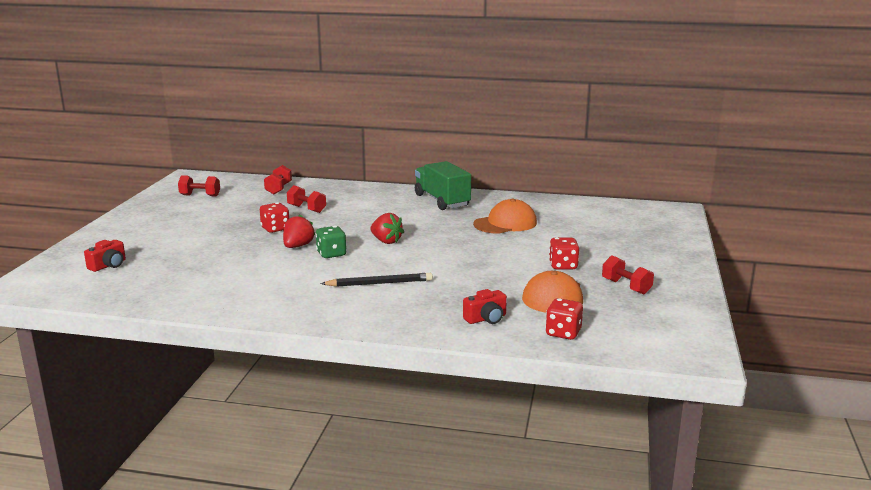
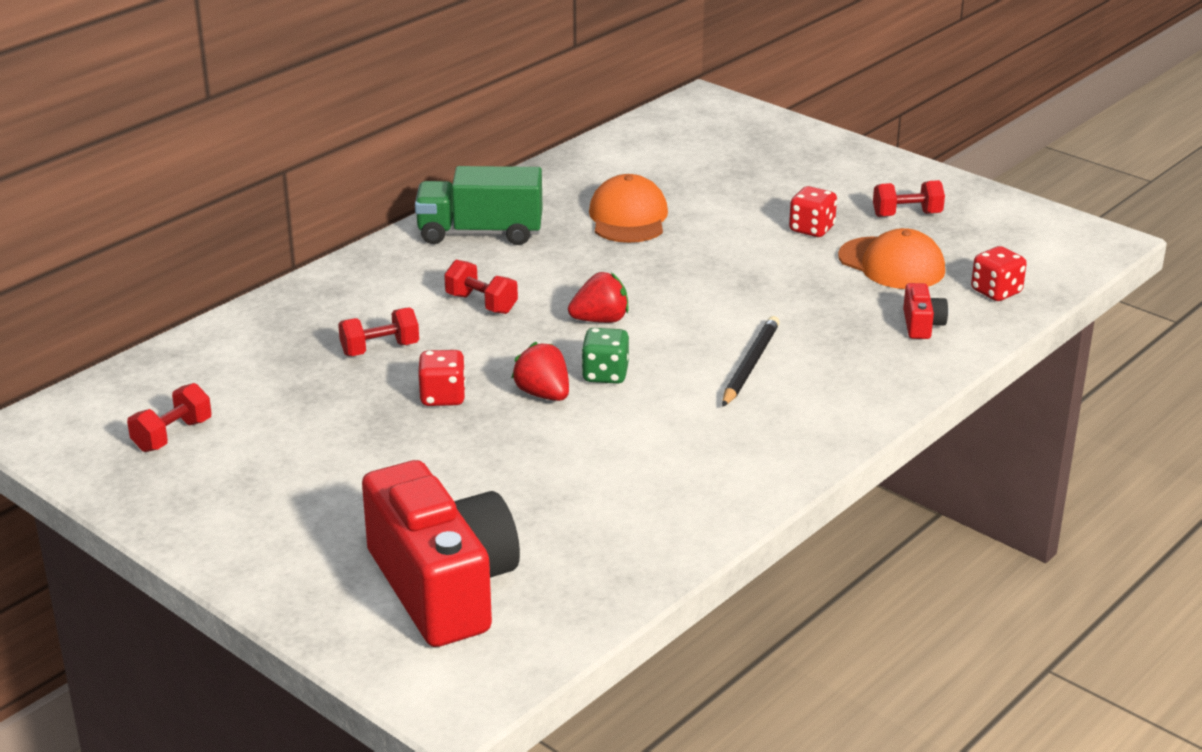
camera: 60 degrees left, 10 degrees up
(108, 265) = (442, 586): red camera -> red camera, size x2.49
(278, 189) = (240, 351): red dumbbell -> red dumbbell (481, 303)

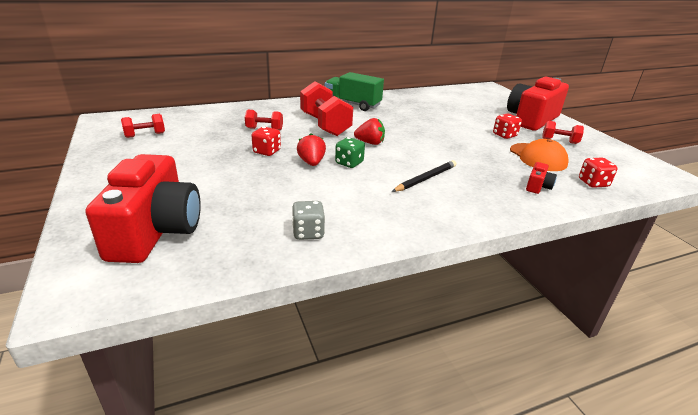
camera: 25 degrees right, 0 degrees up
(481, 303) = (325, 125): red dumbbell -> red dumbbell, size x1.92
(628, 218) = (420, 113): orange cap -> none
(661, 513) = (308, 233): none -> grey dice
(834, 173) = (531, 119): none -> red camera

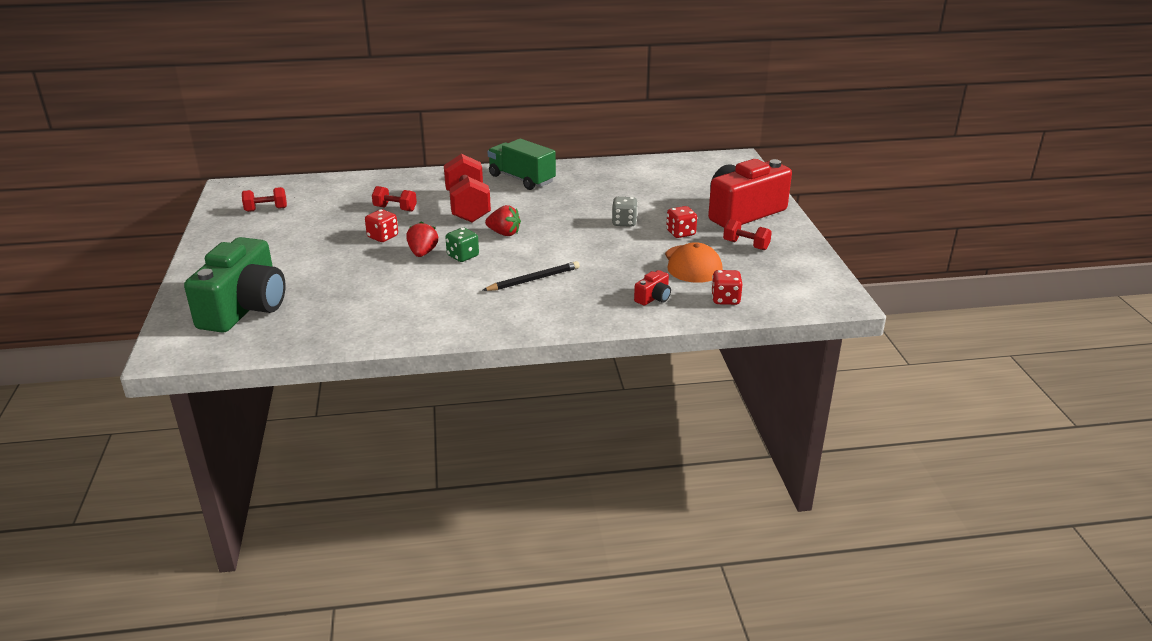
camera: 15 degrees right, 0 degrees up
(155, 231) = (245, 308): red camera -> green camera
(308, 233) = (376, 322): grey dice -> grey dice (624, 222)

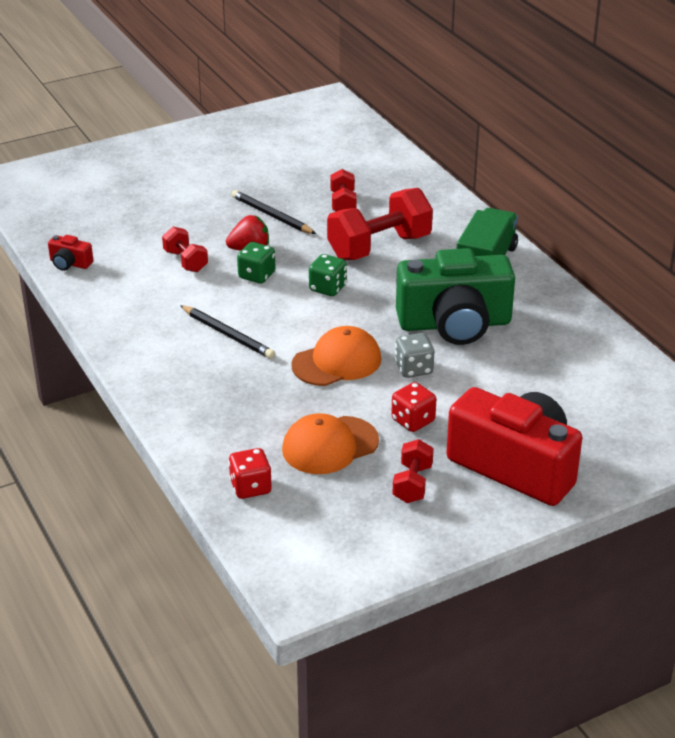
camera: 70 degrees right, 5 degrees up
(245, 308) = (92, 188): green camera -> green camera (454, 324)
(266, 209) = (291, 133): red dumbbell -> red dumbbell (186, 261)
(383, 237) = (272, 215): red dice -> black pencil
(504, 233) = (328, 288): red strawberry -> green dice
(598, 246) = (337, 362): none -> orange cap
(653, 298) = (227, 429): red camera -> red camera (70, 263)

